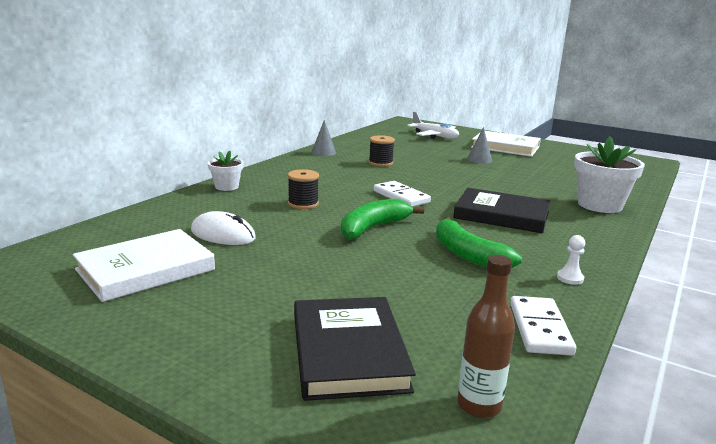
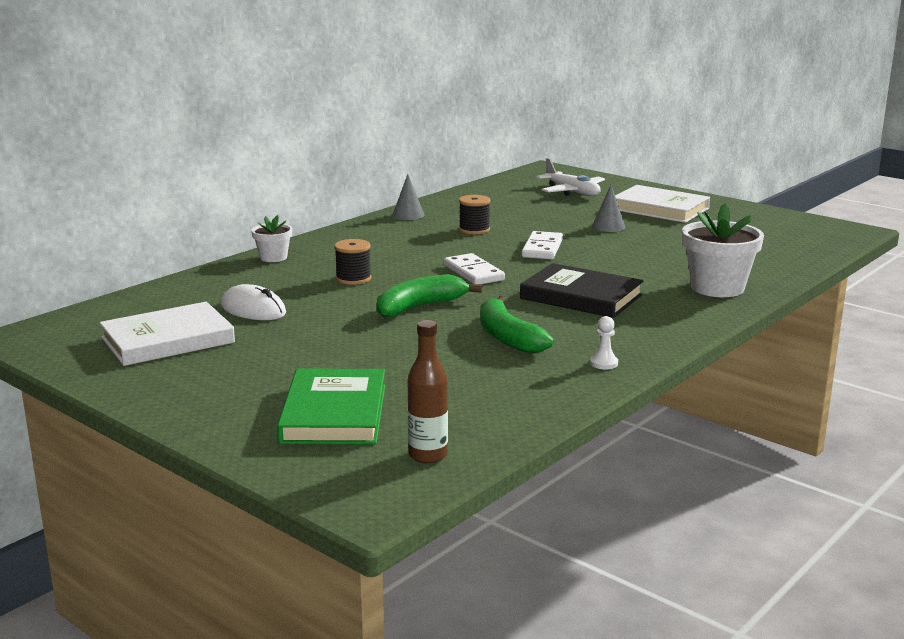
camera: 10 degrees right, 0 degrees up
(348, 352) = (334, 413): black book -> green book
(539, 328) = (531, 405): white domino -> white domino (542, 248)

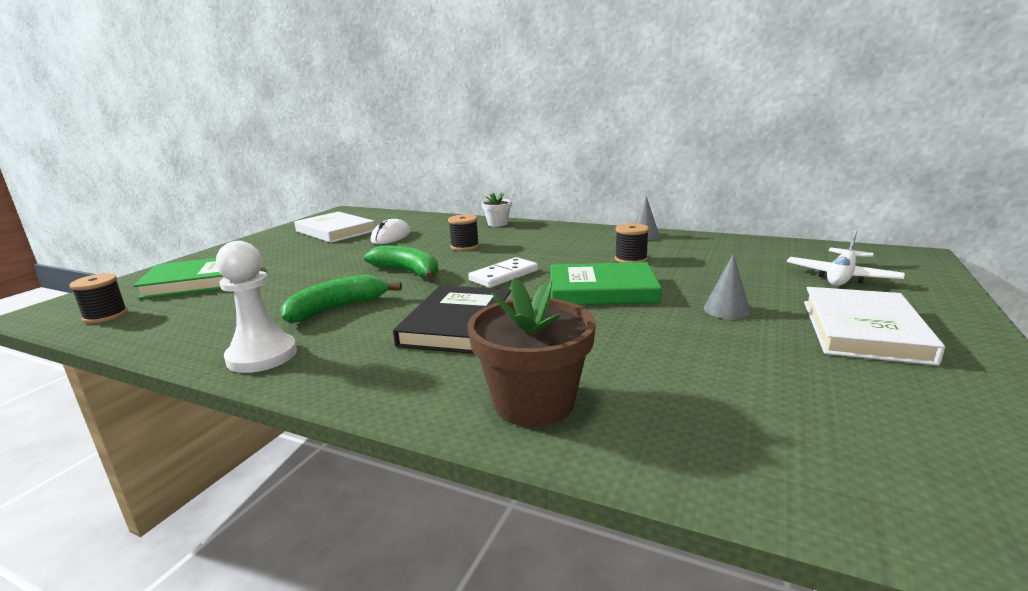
camera: 75 degrees right, 0 degrees up
(428, 455) = (105, 316): brown bottle -> black spool
(542, 248) = (602, 290): white domino -> green book
(604, 363) = (262, 356): white pawn -> white pawn, size x2.21
(717, 288) = (533, 403): white flower pot -> brown flower pot

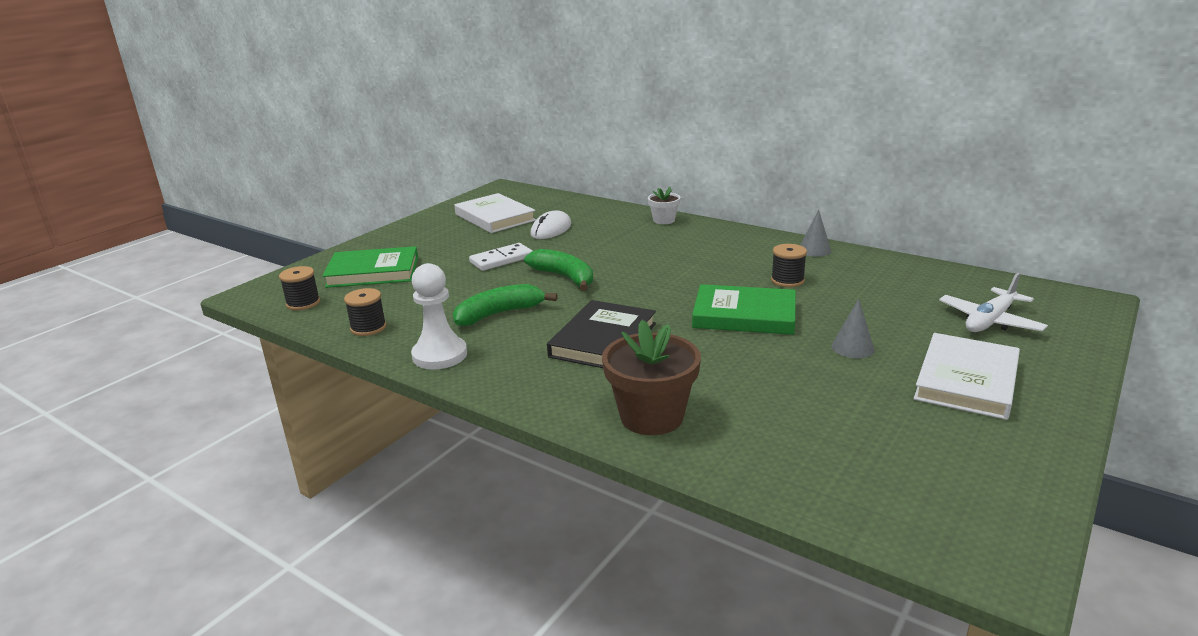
camera: 10 degrees right, 5 degrees up
(464, 246) = (624, 249): black spool -> black spool (368, 328)
(504, 275) = (655, 290): white domino -> white domino (501, 260)

